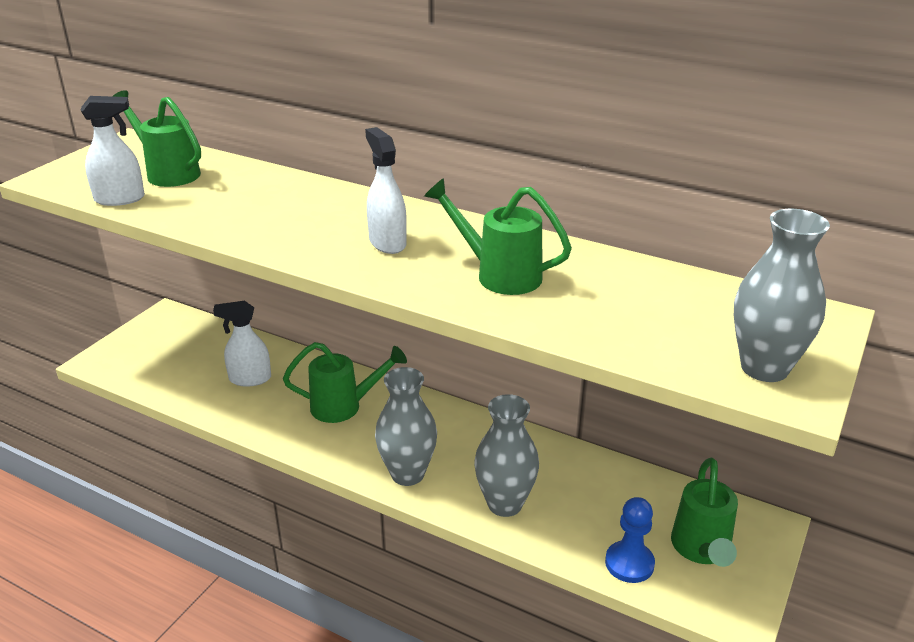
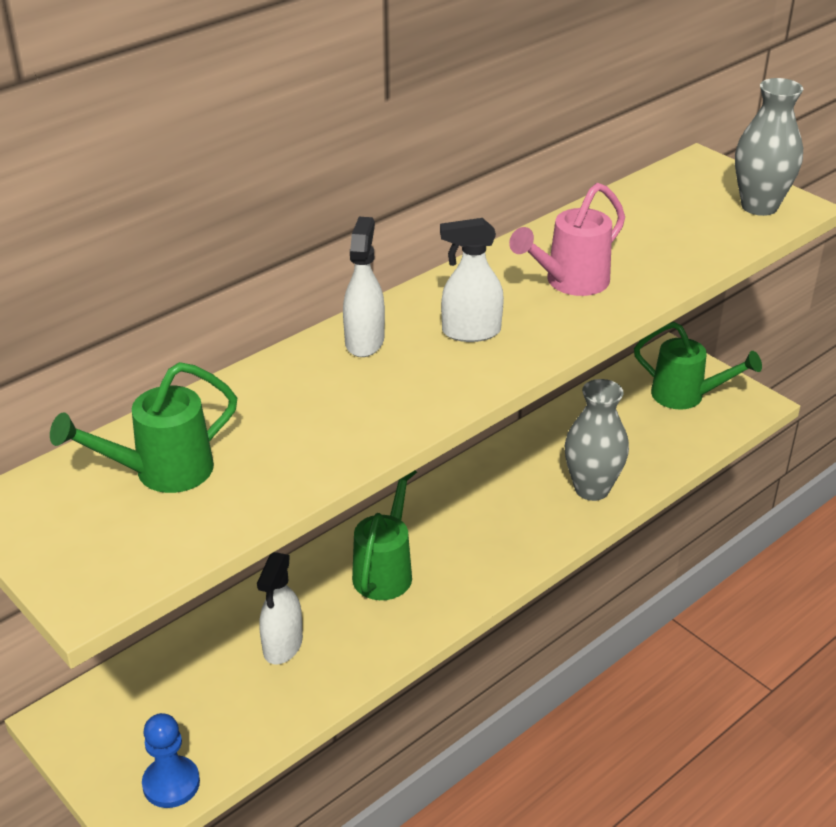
camera: 70 degrees left, 5 degrees up
(120, 199) = (222, 520): white spray bottle -> white spray bottle (364, 341)
(407, 474) = (522, 543): grey vase -> none
(498, 274) = (569, 283): green watering can -> pink watering can
(629, 563) = (688, 438): blue pawn -> blue pawn (171, 783)

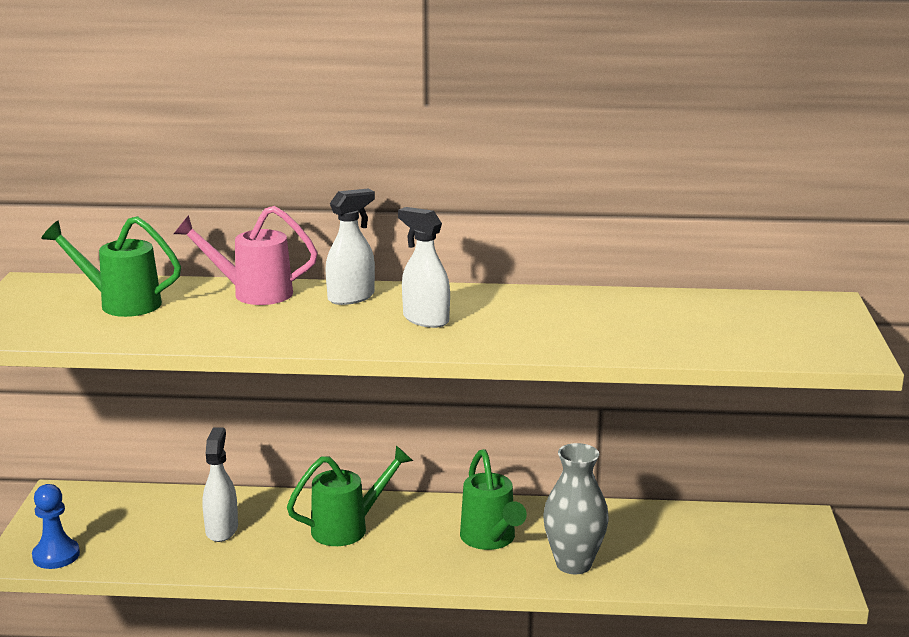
camera: 45 degrees right, 15 degrees down
(282, 645) = (222, 529): white spray bottle -> white spray bottle turned 120 degrees clockwise
(569, 283) = (552, 324): pink watering can -> pink watering can (252, 293)
(686, 396) = (764, 551): green watering can -> green watering can (490, 540)
(759, 206) = (818, 343): grey vase -> none

